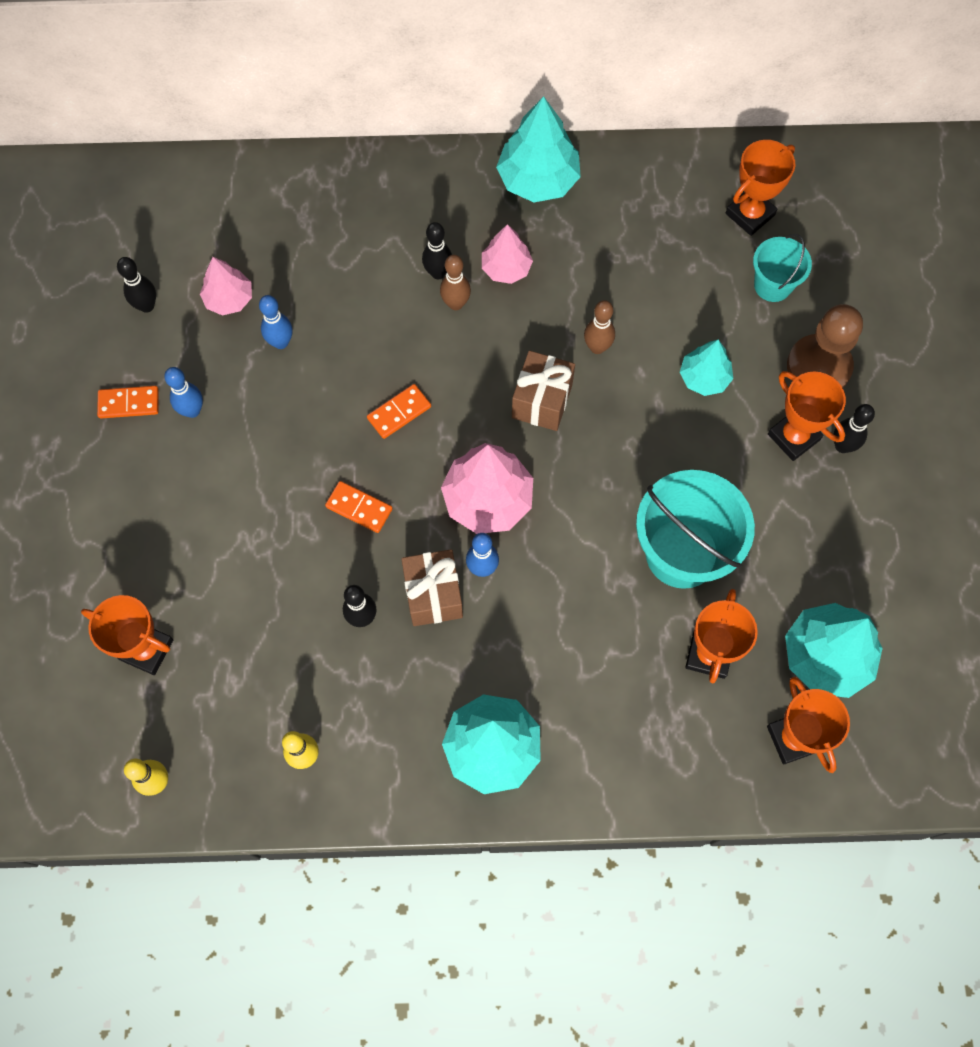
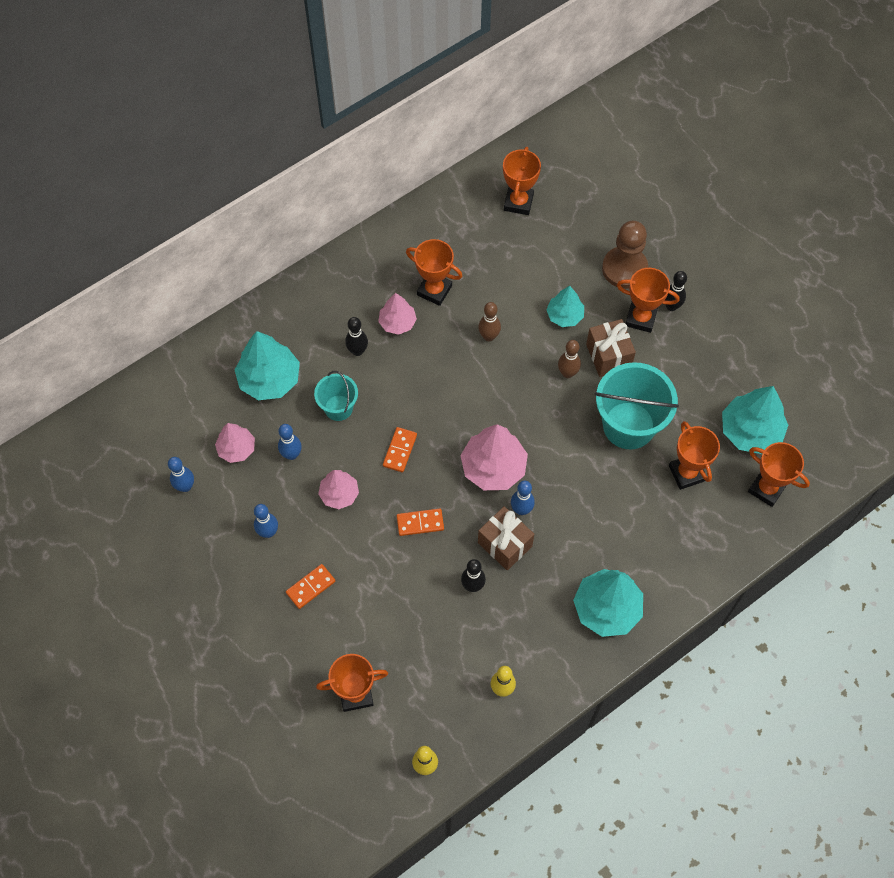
camera: 35 degrees left, 5 degrees down
(129, 403) = (223, 554): orange domino -> orange domino (311, 587)
(147, 306) = (185, 486): black bowling pin -> blue bowling pin
(297, 418) = (339, 494): none -> pink tree
(456, 303) = (383, 363): brown bowling pin -> brown bowling pin (567, 373)
(538, 179) = (375, 256): turquoise tree -> turquoise tree (269, 379)
(542, 401) = (480, 389): brown gift -> brown gift (608, 356)
(575, 257) = (434, 290): none -> orange trophy
(772, 285) = (563, 237): turquoise bucket -> turquoise bucket (338, 408)

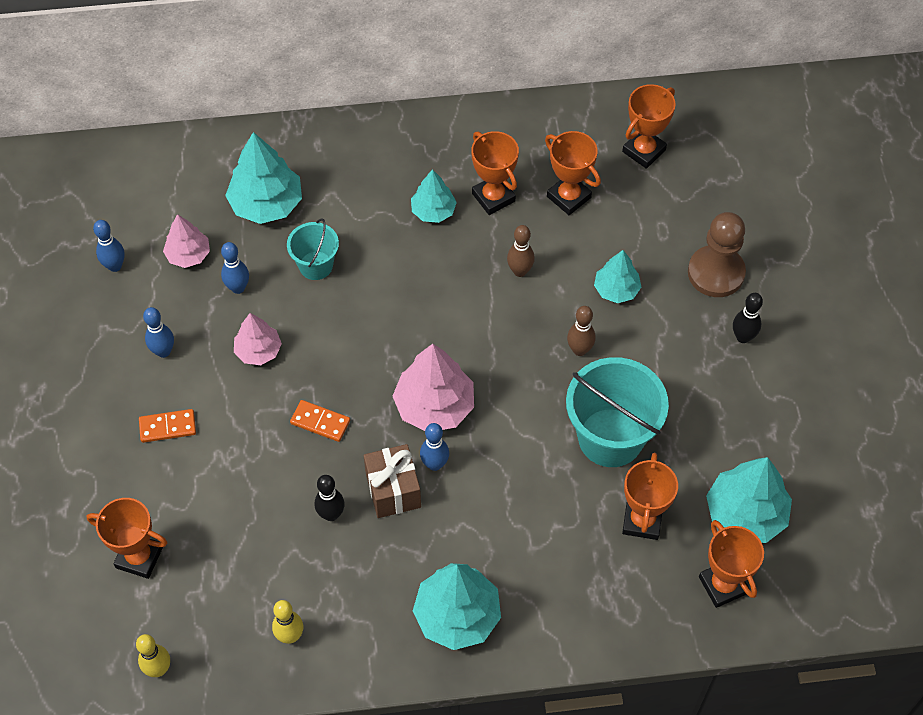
camera: 30 degrees right, 5 degrees down
(357, 351) = (373, 219): black bowling pin -> none
(397, 322) = (433, 211): pink tree -> turquoise tree
(399, 450) = (349, 339): orange domino -> none
(608, 356) = (637, 354): brown gift -> none
(641, 318) = (699, 333): orange trophy -> orange trophy (569, 197)

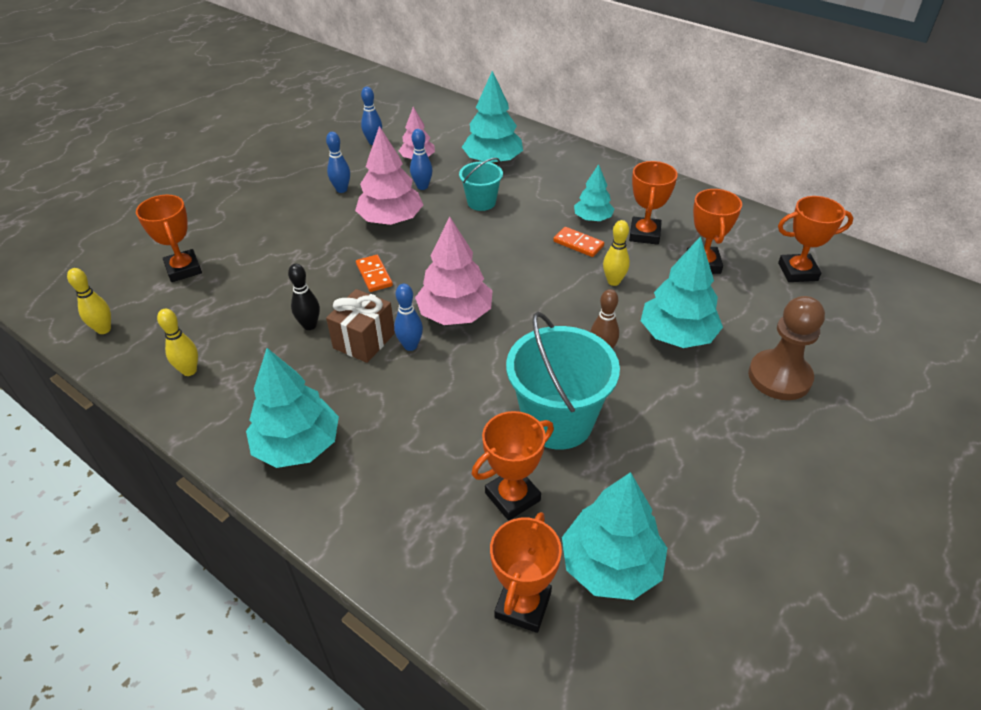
camera: 45 degrees right, 15 degrees down
(168, 427) = (291, 222): orange domino -> orange domino (578, 244)
(258, 351) = (391, 220): pink tree -> pink tree, size x1.66
(520, 271) = (613, 281): brown bowling pin -> yellow bowling pin
(616, 289) = (677, 335): turquoise tree -> turquoise tree, size x1.66
(743, 337) = (757, 434): black bowling pin -> none

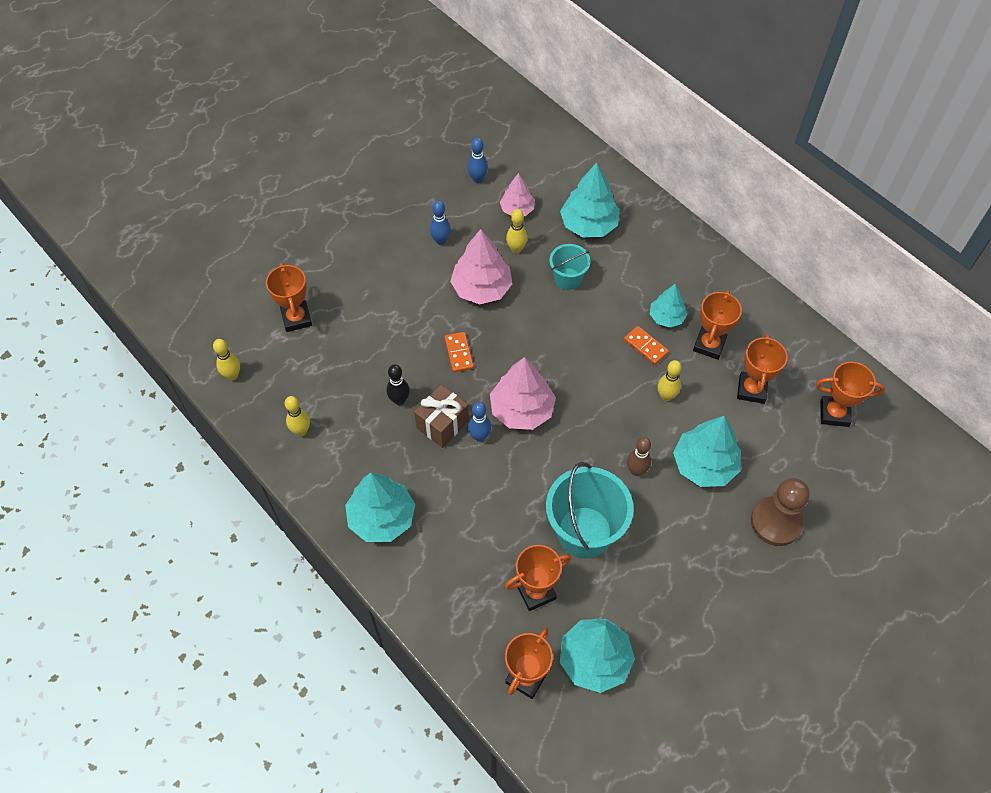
camera: 10 degrees right, 15 degrees up
(422, 186) = (516, 249): blue bowling pin -> yellow bowling pin

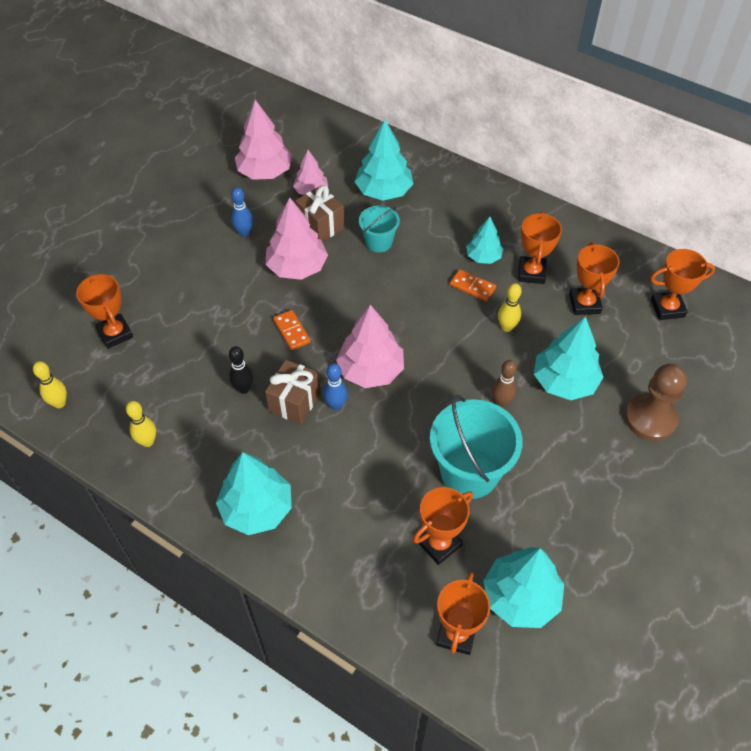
camera: 15 degrees left, 5 degrees down
(478, 179) = (265, 172): blue bowling pin -> pink tree
(516, 249) = (321, 226): yellow bowling pin -> brown gift

